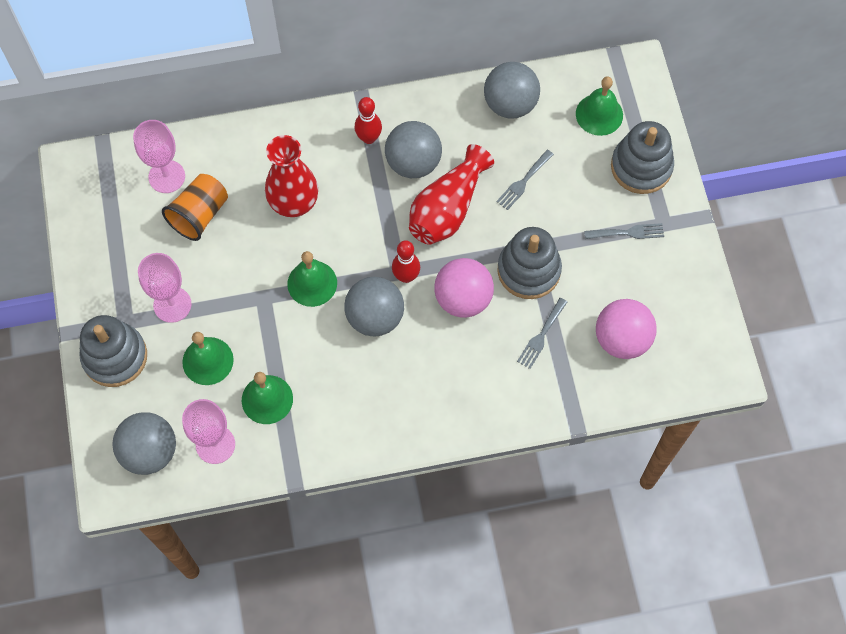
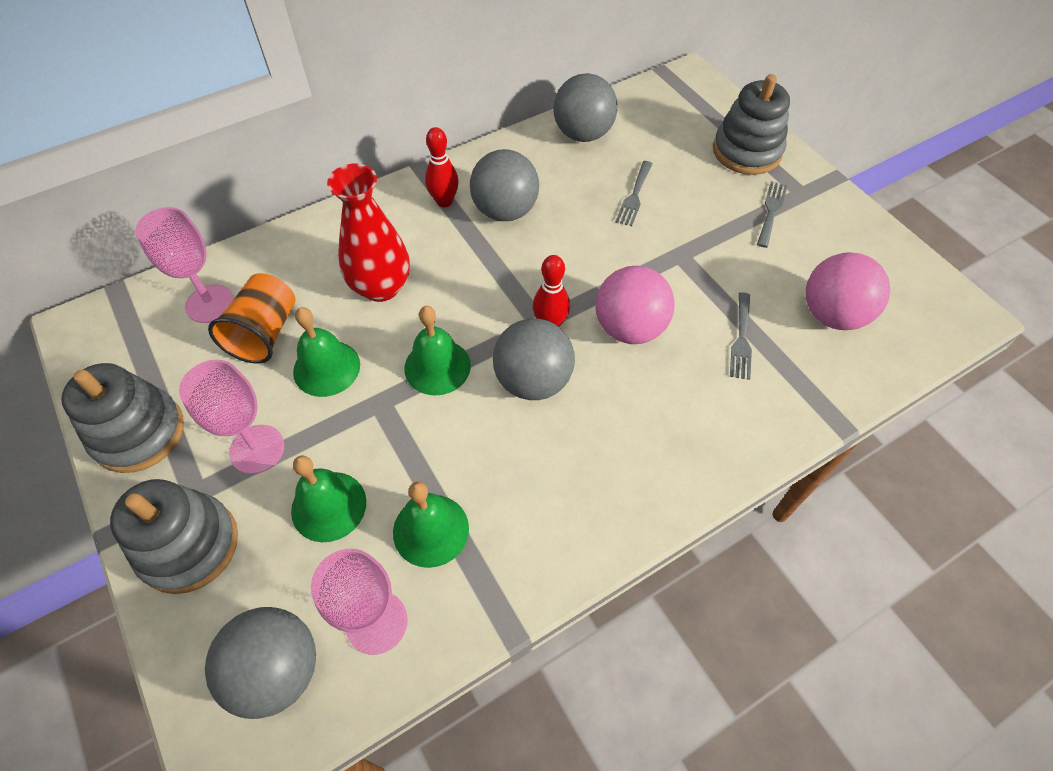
camera: 20 degrees left, 10 degrees down
(447, 209) = (565, 243): red vase -> none
(528, 270) = (688, 277): grey stacking toy -> grey stacking toy (138, 433)
(599, 114) = (677, 120): green bell -> green bell (326, 368)
(628, 232) = (771, 211): grey fork -> grey fork turned 45 degrees counterclockwise

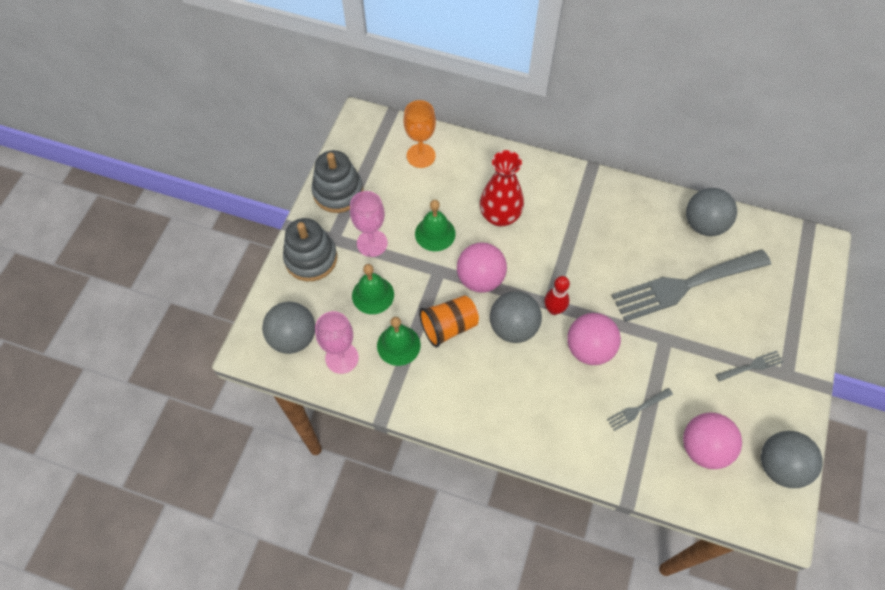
camera: 50 degrees right, 5 degrees up
(210, 304) = (421, 156): pink goblet -> orange goblet
(264, 333) = (428, 192): orange cup -> orange cup (448, 326)
(437, 366) = (480, 279): green bell -> pink ball
(444, 201) = (581, 198): red bowling pin -> none
(505, 211) = (605, 231): grey ball -> grey ball (780, 466)
(634, 196) = (684, 286): grey fork -> grey fork, size x2.45
(747, 151) = (788, 321): grey stacking toy -> none

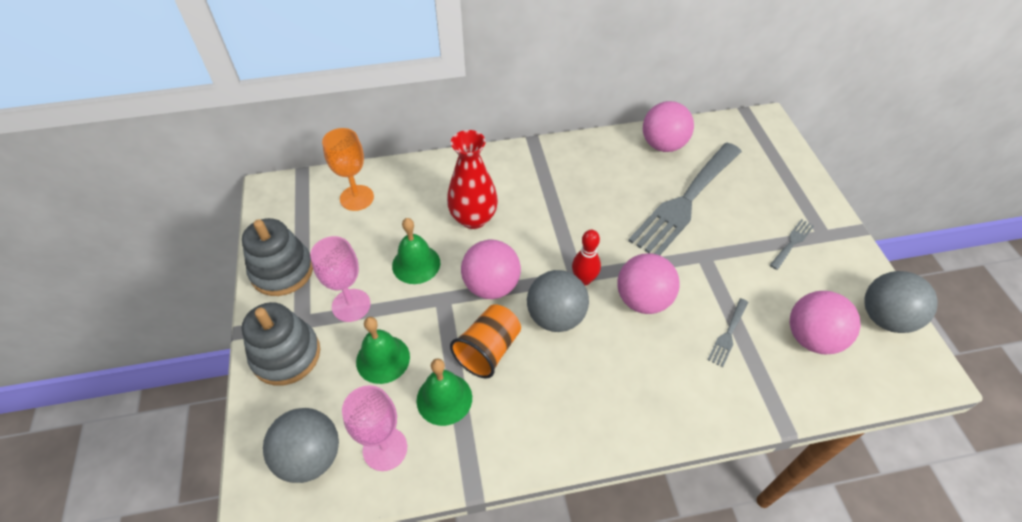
camera: 30 degrees left, 10 degrees down
(704, 224) = (663, 145): grey ball -> pink ball

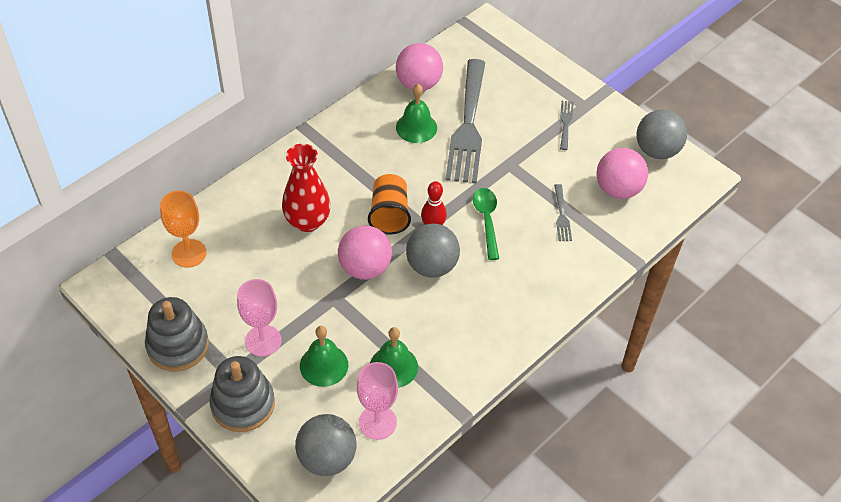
camera: 35 degrees left, 0 degrees up
(416, 264) = (289, 282): green bell -> green bell (416, 127)
(488, 350) = (399, 316): orange cup -> orange cup (389, 214)
(643, 300) = (486, 220): pink ball -> green spoon

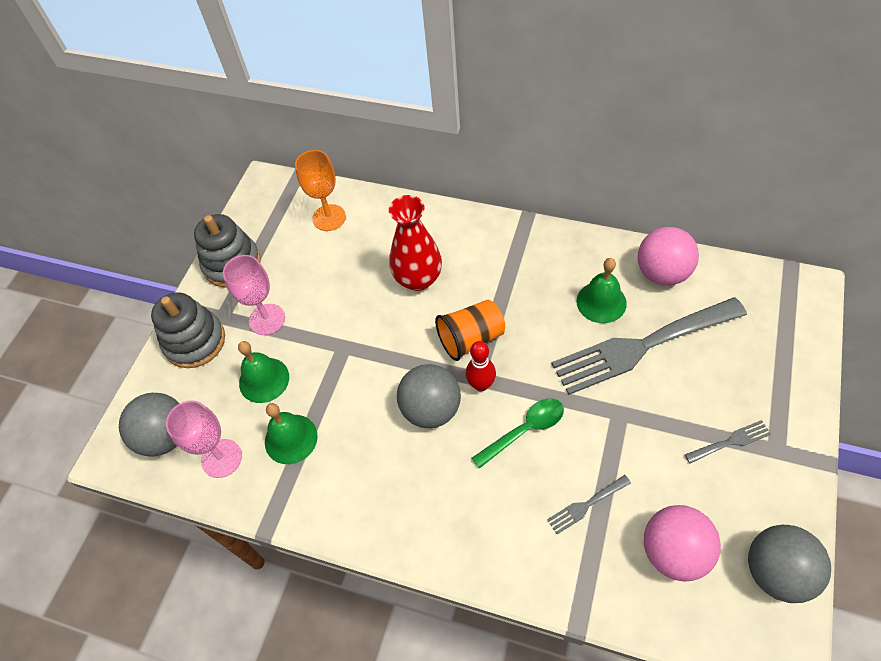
camera: 70 degrees right, 5 degrees up
(365, 268) = (393, 353): pink ball -> none

